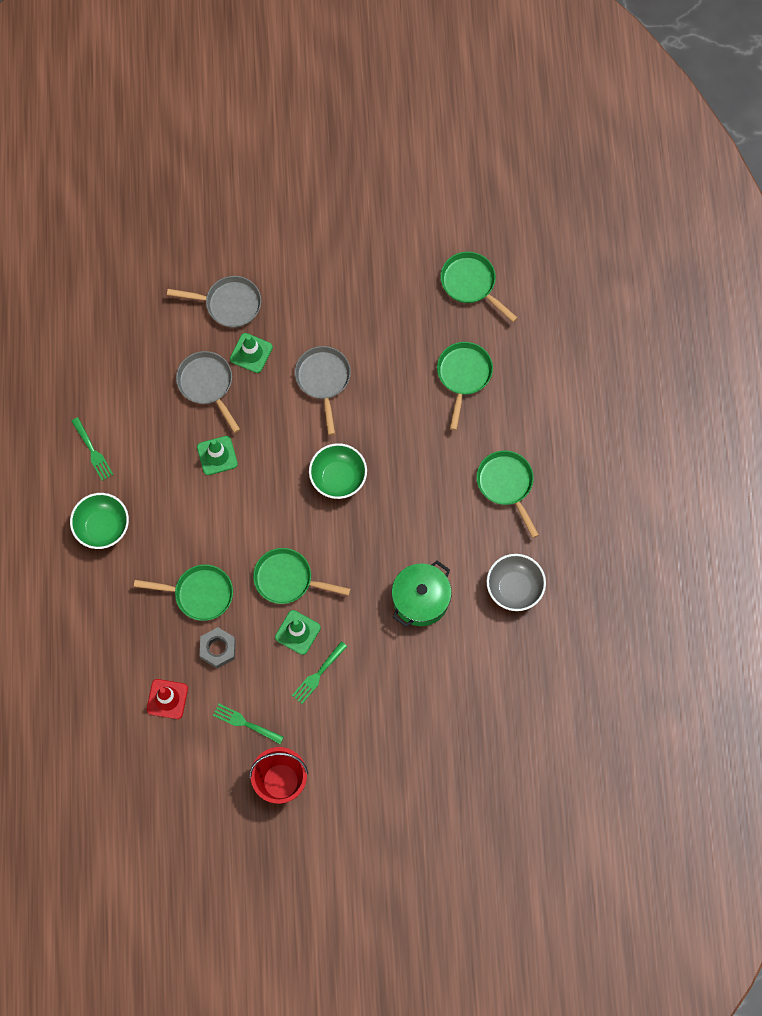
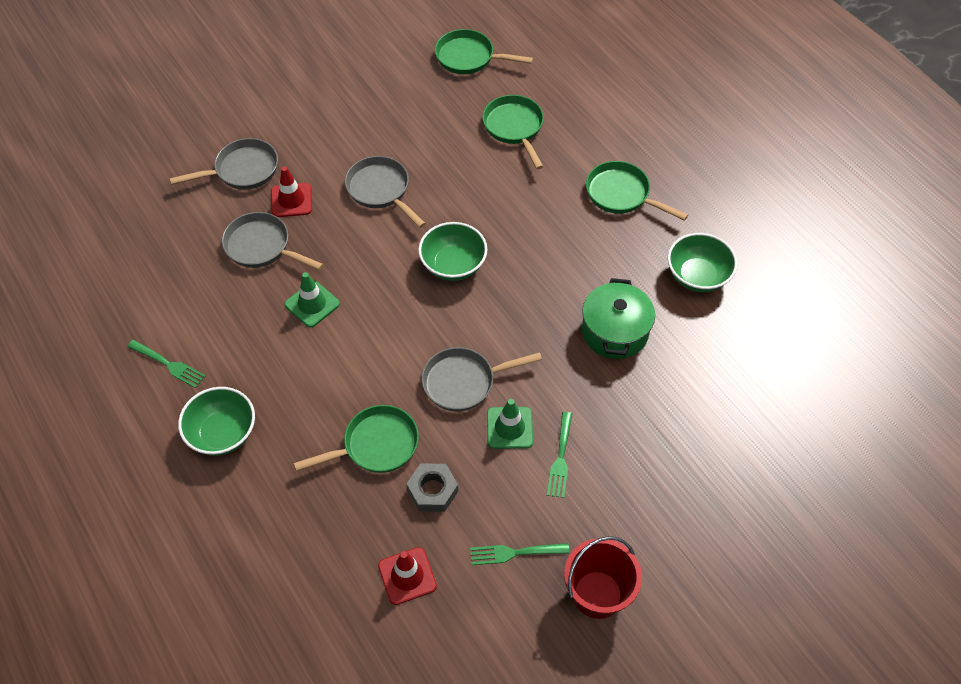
camera: 30 degrees left, 15 degrees down
(251, 353) = (291, 200): green traffic cone -> red traffic cone
(287, 579) = (463, 382): green pan -> grey pan
(514, 588) = (697, 276): grey bowl -> green bowl

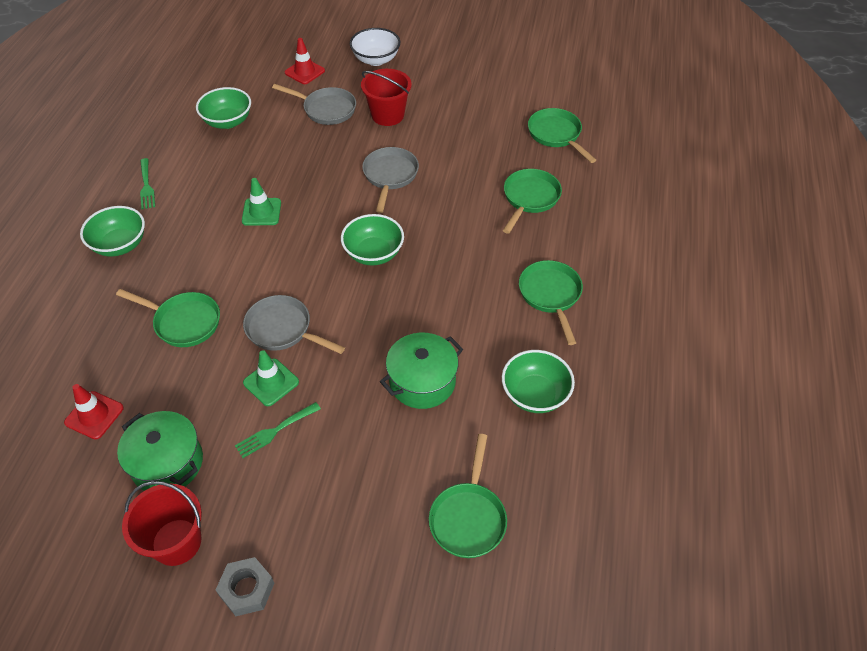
camera: 45 degrees right, 5 degrees down
(161, 248) = (227, 121): none -> green bowl
(224, 91) = (376, 59): none -> white bowl
(261, 247) = (279, 159): grey pan -> none
(291, 200) = (330, 145): red traffic cone -> red traffic cone (304, 72)
(306, 137) = (387, 115): none -> red bucket
(432, 491) = (176, 378): grey nut -> grey nut (247, 589)
(514, 553) = (167, 463): green fork -> green pot
(757, 395) = (468, 518): none -> green pan

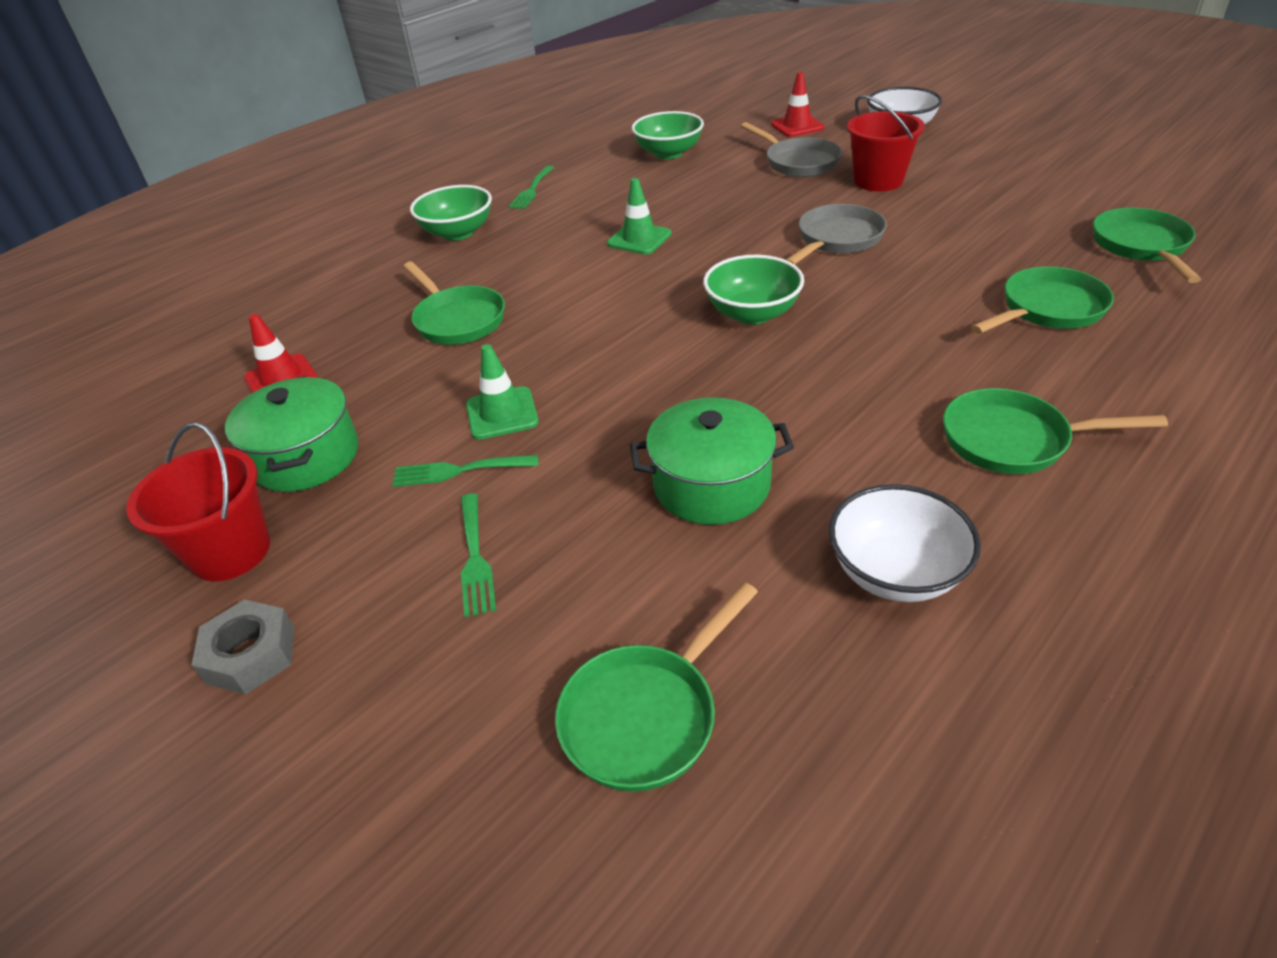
camera: 35 degrees right, 10 degrees down
(283, 329) = (565, 361): grey pan -> none
(327, 479) = (475, 558): none -> green fork
(535, 394) = (895, 572): green bowl -> white bowl
(550, 295) = (1013, 440): green pan -> green pan turned 105 degrees counterclockwise

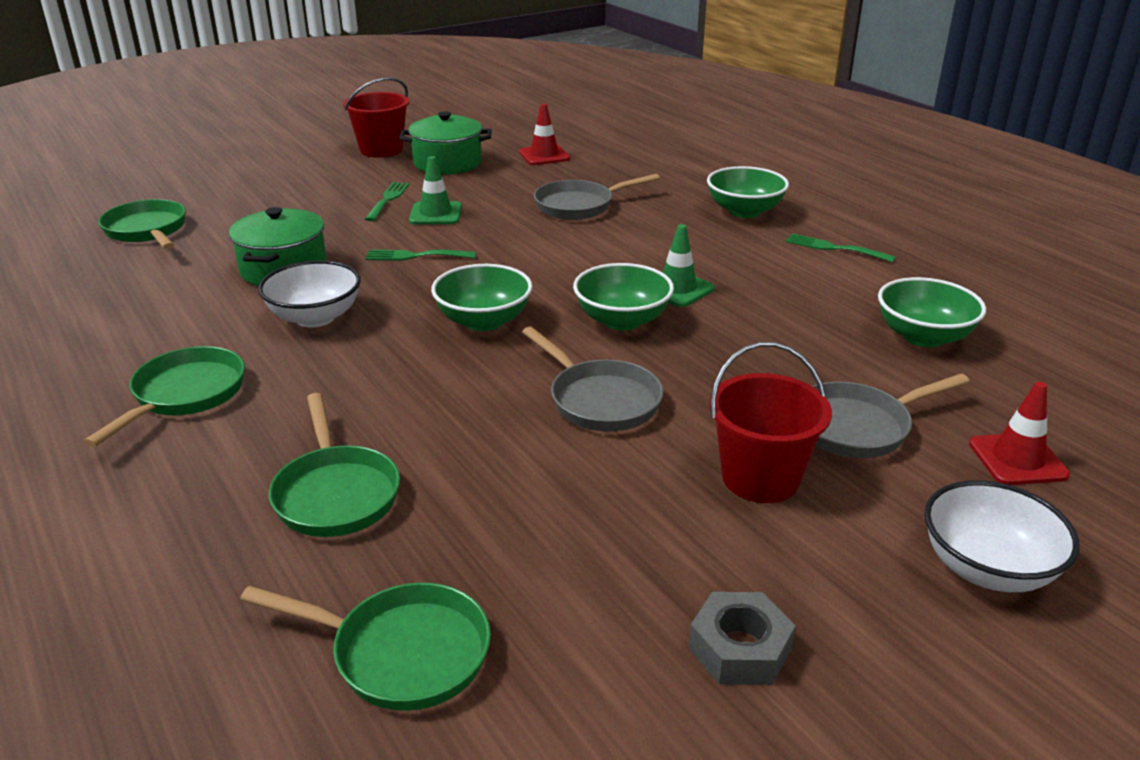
camera: 100 degrees right, 10 degrees down
(251, 655) = (300, 156): grey nut -> grey nut (739, 649)
(457, 320) = (579, 206): green pan -> grey pan
(475, 558) = (305, 201): green fork -> green fork (415, 256)
(710, 252) = (622, 320): none -> green bowl
(895, 572) = (136, 311): white bowl -> white bowl (315, 317)

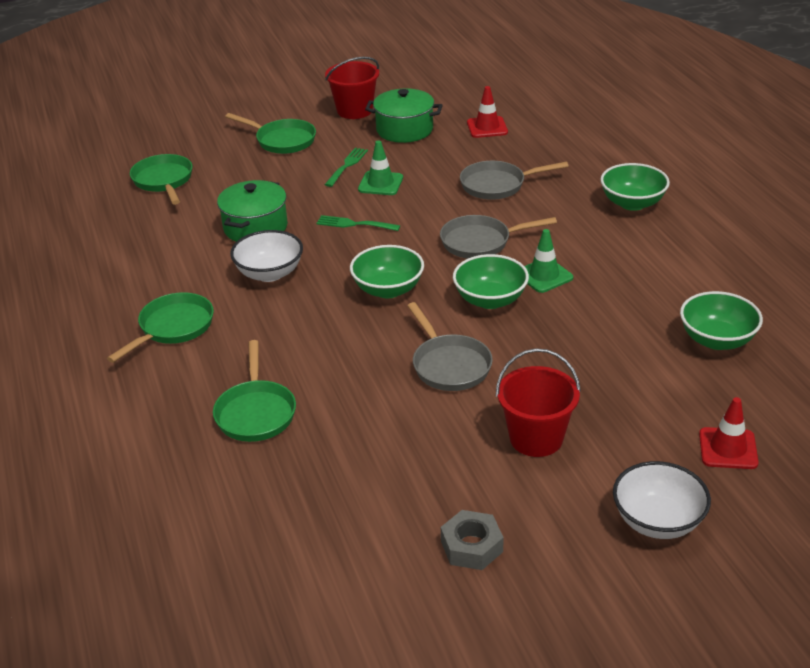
camera: 15 degrees right, 5 degrees up
(402, 653) = (272, 519): green pan -> green pan (282, 140)
(834, 248) = (690, 248): green fork -> none
(857, 427) = (624, 408): grey pan -> grey pan (480, 242)

